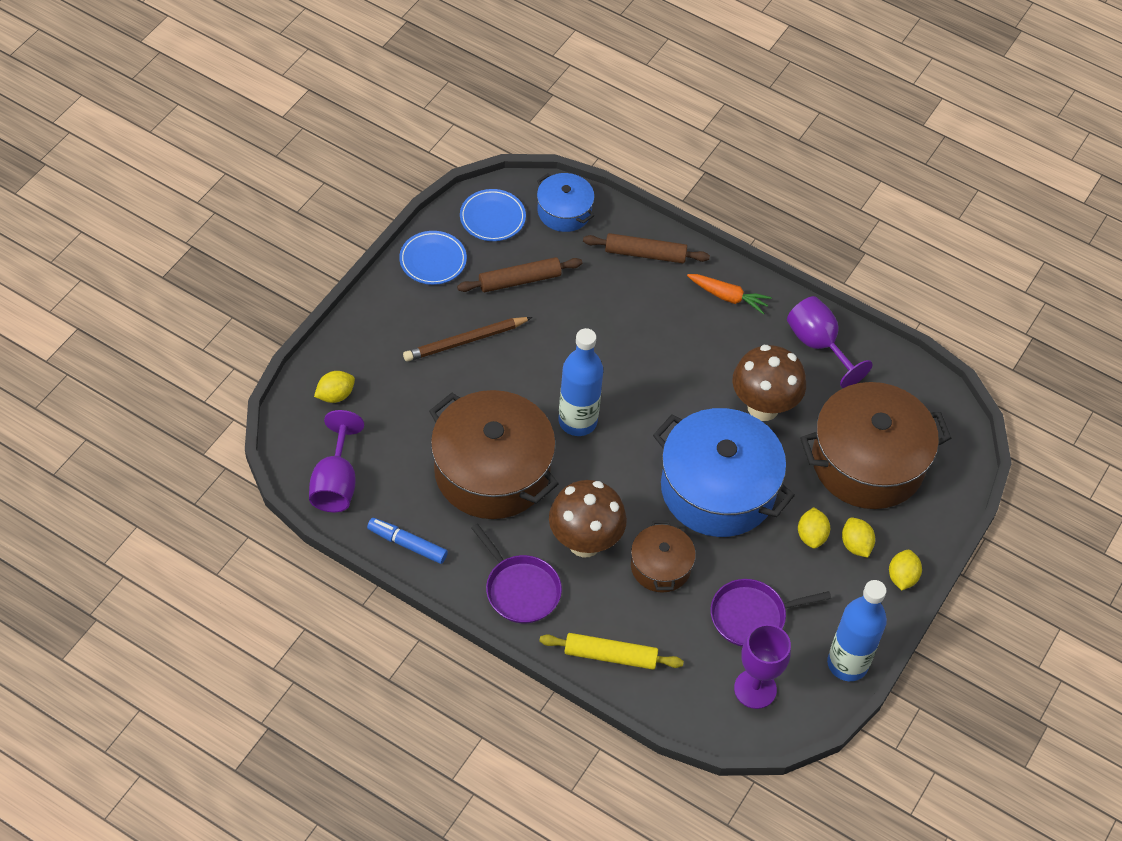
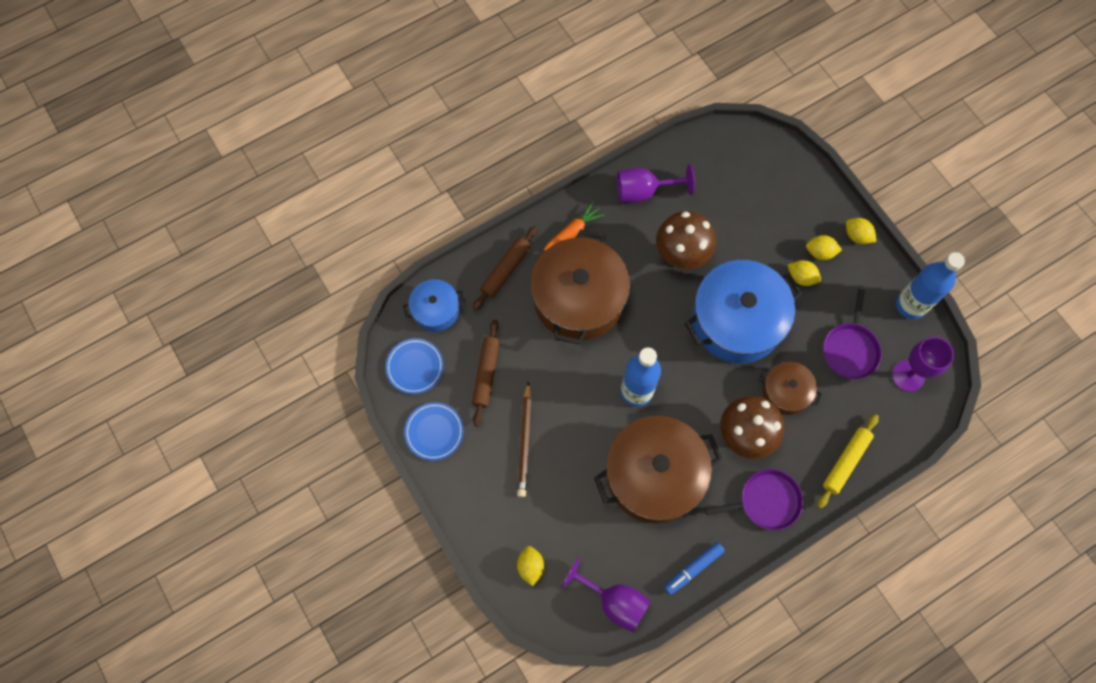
camera: 60 degrees left, 15 degrees up
(867, 462) = (756, 210): brown pot -> brown pot (579, 298)

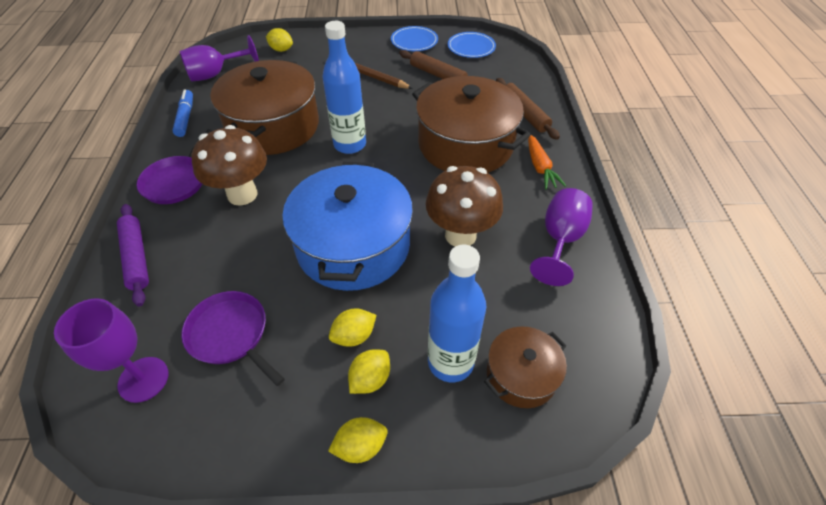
camera: 120 degrees right, 20 degrees down
(436, 310) = (512, 69): blue pot -> none
(786, 392) = (247, 247): brown pot -> brown pot (521, 375)
(845, 462) = (137, 257): yellow rolling pin -> purple rolling pin
(910, 305) = (214, 450): blue bottle -> blue bottle (450, 362)

